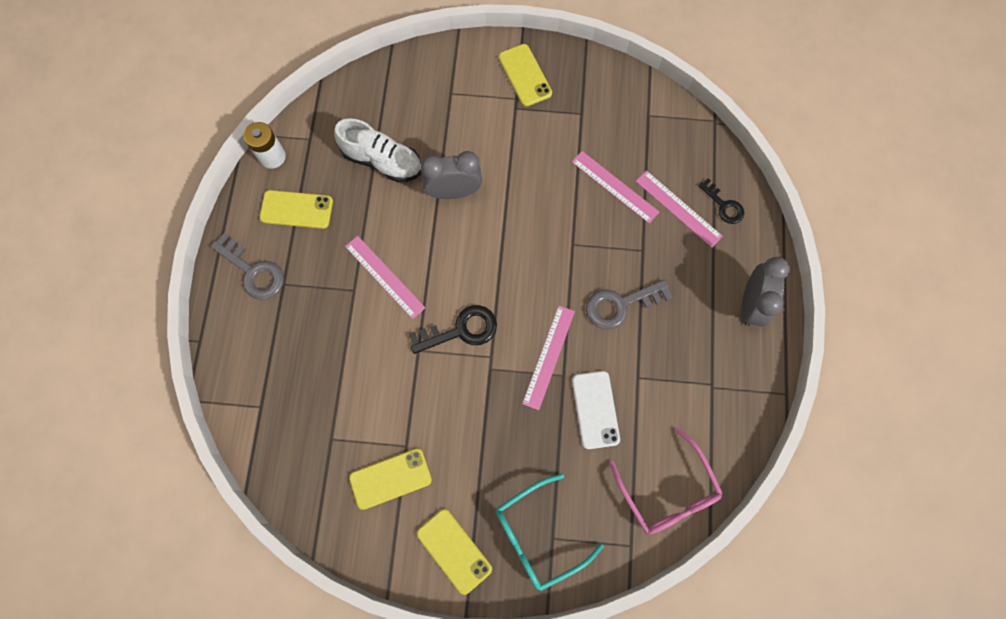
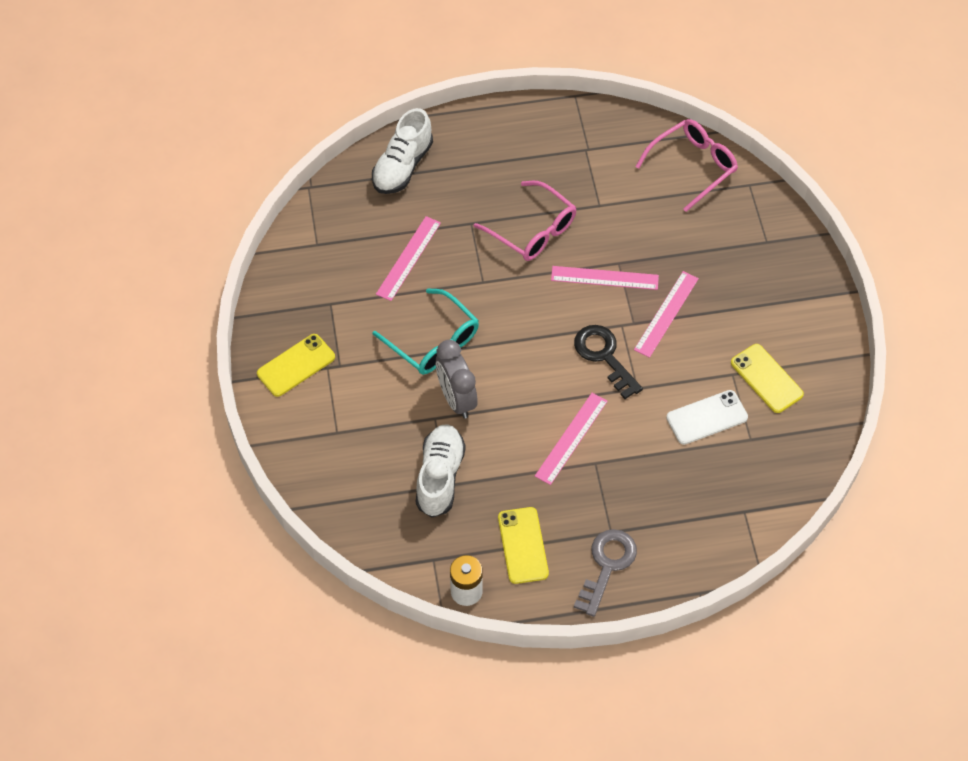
camera: 105 degrees left, 15 degrees down
(454, 551) = (808, 312): yellow phone -> none
(538, 535) = (768, 252): turquoise glasses -> turquoise glasses (433, 341)
(595, 409) = (641, 232): white phone -> white phone (707, 417)
(621, 304) = (533, 230): grey key -> pink glasses
(678, 208) = (417, 202): pink ruler -> pink ruler (666, 314)
(723, 205) = (402, 166): black key -> white shoe
(750, 304) = (498, 132): grey clock -> none

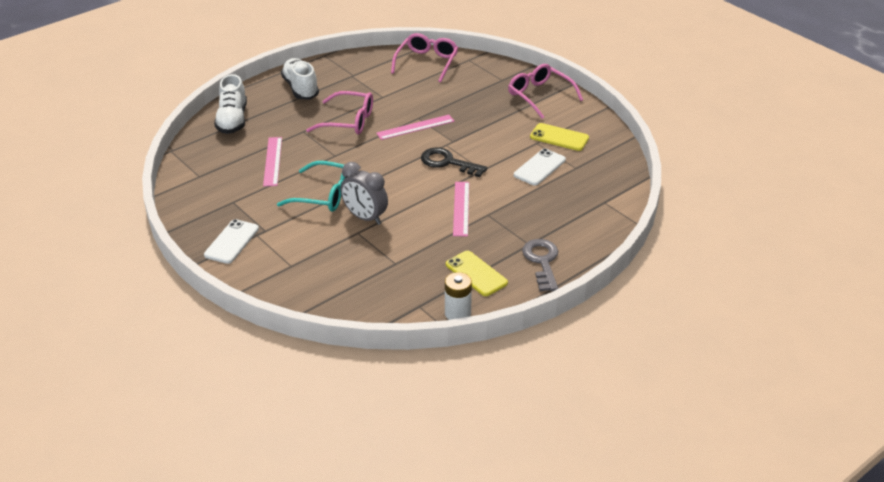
camera: 30 degrees left, 20 degrees down
(296, 365) = (232, 242): yellow phone -> white phone
(440, 477) = (387, 261): white shoe -> white shoe (300, 88)
(666, 314) = (470, 130): pink ruler -> none
(794, 293) = (539, 96): none -> pink glasses

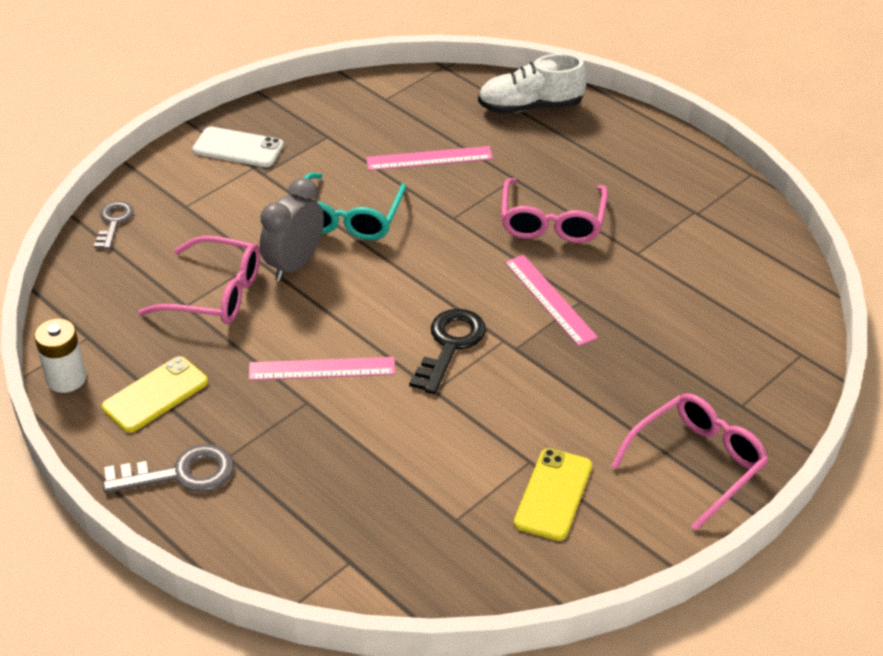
camera: 85 degrees right, 5 degrees up
(300, 88) = (637, 161): white shoe -> none
(300, 299) = (114, 223): none -> grey key
(427, 62) = (770, 298): pink glasses -> pink glasses (215, 293)
(539, 167) = (449, 467): white phone -> none

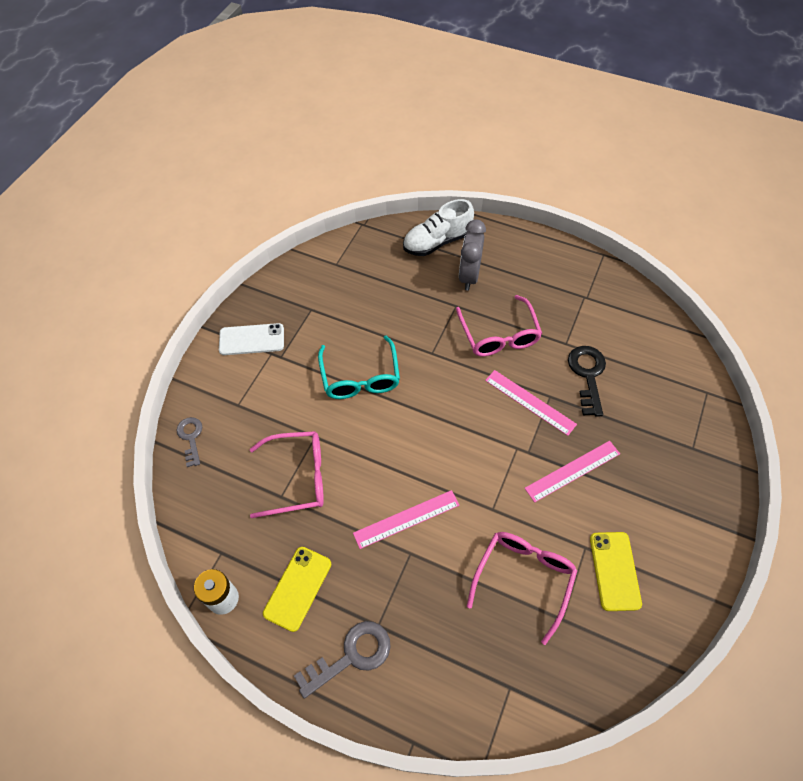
camera: 20 degrees left, 15 degrees up
(294, 264) = (342, 431): grey clock -> grey clock (469, 276)
(429, 158) = (391, 307): pink ruler -> pink ruler (572, 471)
(450, 346) = (484, 466): black key -> black key (587, 375)
(697, 463) = (690, 507): pink glasses -> pink glasses (523, 578)

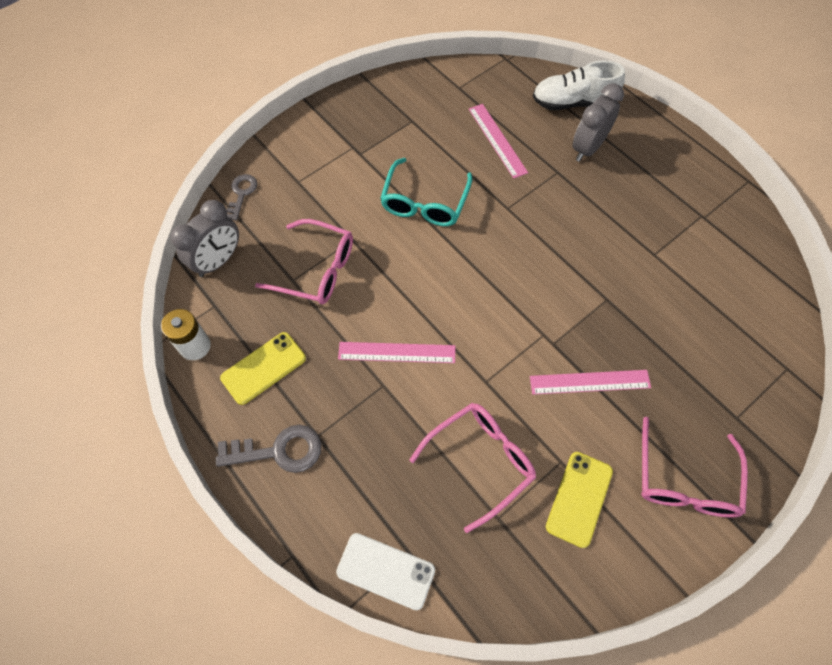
camera: 25 degrees right, 5 degrees up
(202, 510) = (218, 261): none -> grey clock
(251, 339) = (342, 127): white phone -> white phone (385, 571)
(499, 335) = (586, 218): pink glasses -> pink glasses (684, 480)
(530, 402) = (582, 296): pink ruler -> pink ruler (497, 140)
(587, 375) = (660, 295): black key -> none

